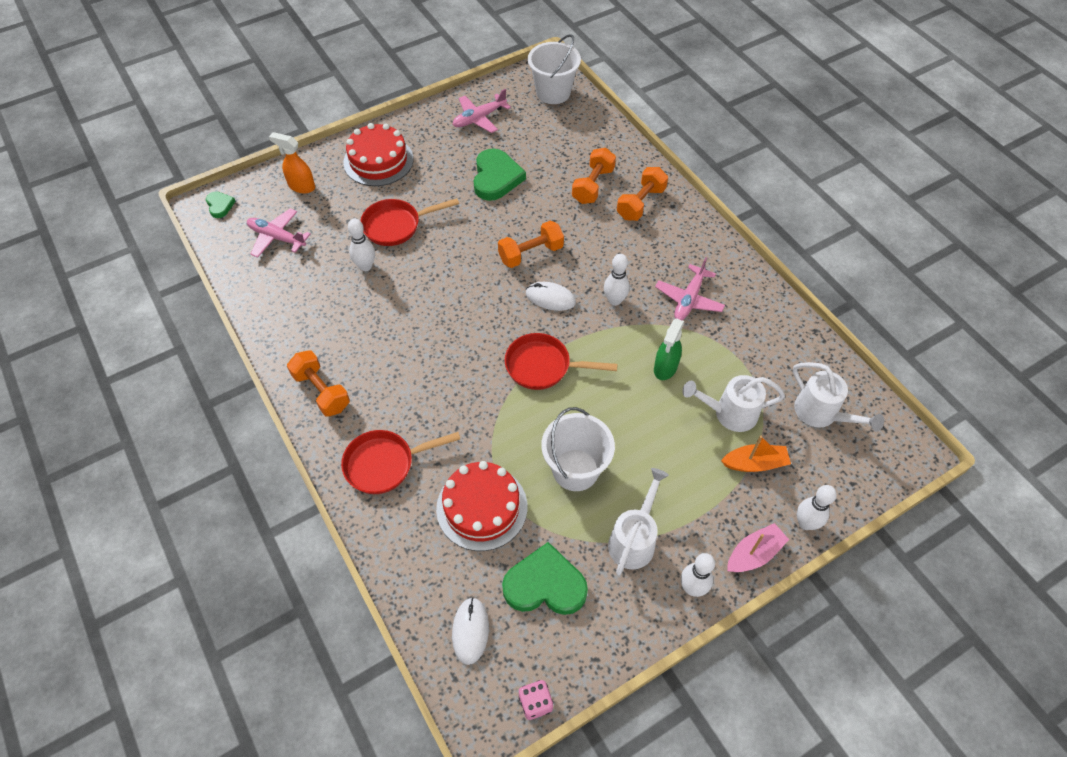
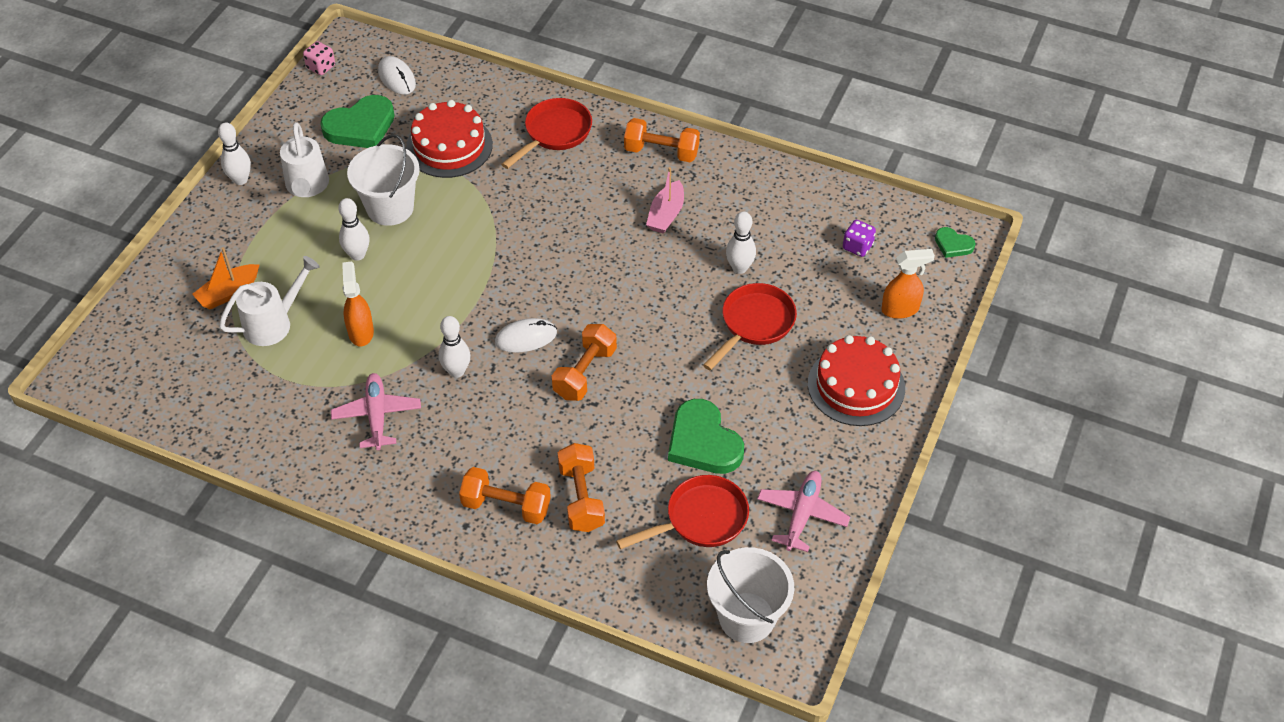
camera: 145 degrees right, 5 degrees down
(277, 237) = (857, 246): pink plane -> purple dice
(543, 366) = (482, 271): red pan -> red pan (700, 519)
(641, 203) = (506, 506): orange dumbbell -> orange dumbbell turned 75 degrees counterclockwise
(665, 368) = (361, 332): green spray bottle -> orange spray bottle
(754, 554) = (199, 226): pink boat -> pink boat (666, 215)
(805, 523) = (161, 269): white bowling pin -> white bowling pin (357, 255)
(821, 414) = (179, 369): white watering can -> none

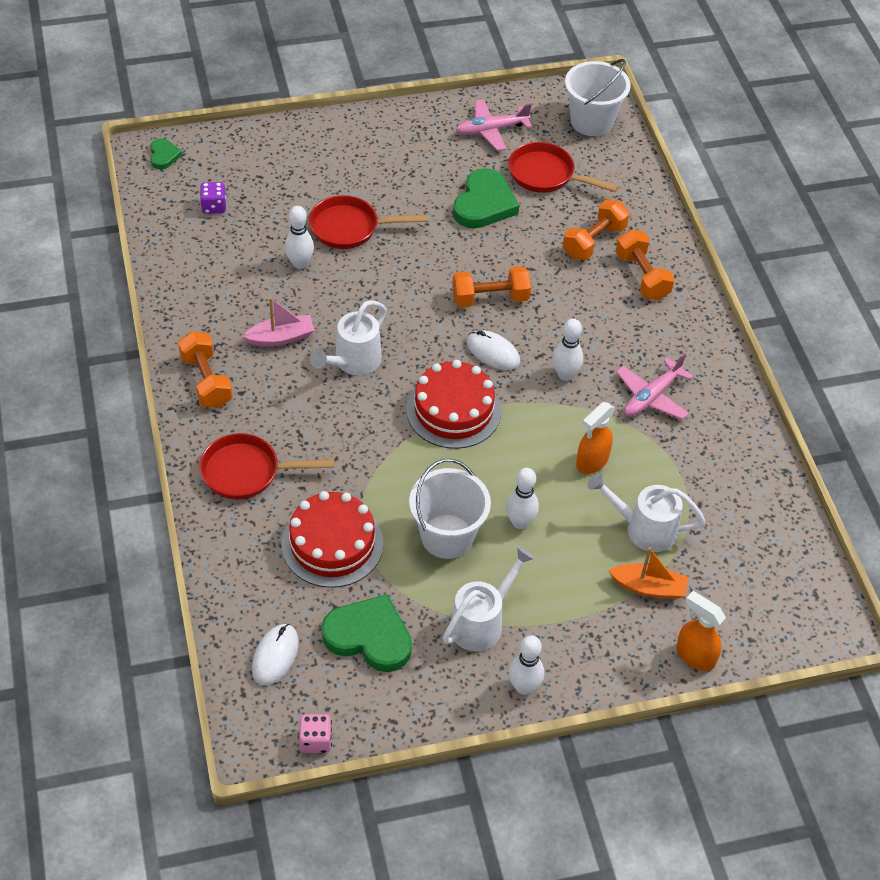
camera: 130 degrees left, 0 degrees up
(600, 244) = (353, 362): none -> white watering can
(856, 386) = (356, 150): red cake -> red cake (453, 410)
(900, 309) = (260, 157): orange spray bottle -> orange spray bottle (694, 656)

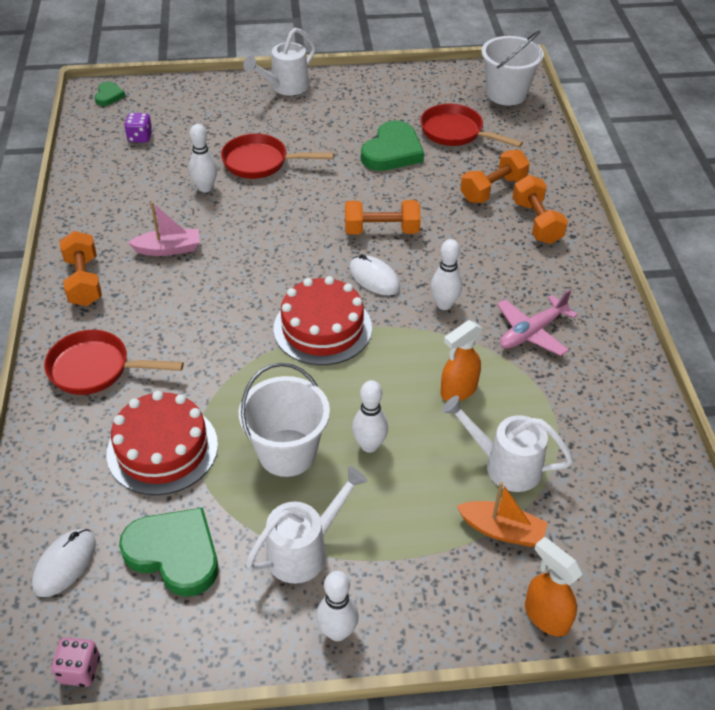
camera: 10 degrees right, 5 degrees down
(353, 362) = (232, 276): white watering can -> white watering can (285, 87)
(491, 130) = (411, 95): pink plane -> none

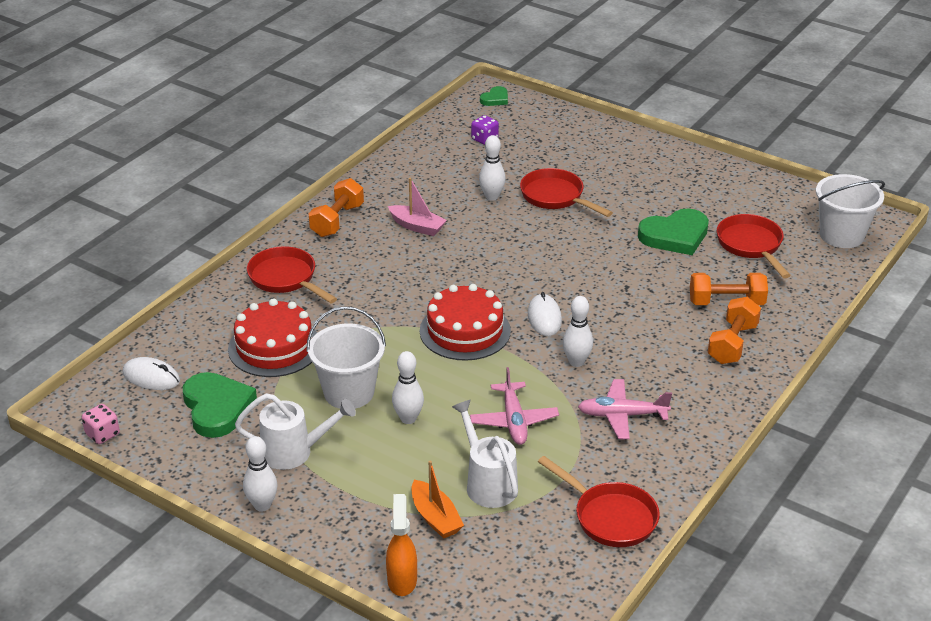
camera: 40 degrees right, 10 degrees down
(65, 564) = (151, 377): white mouse -> white mouse turned 45 degrees clockwise
(285, 87) = (644, 149): white watering can -> none
(381, 230) = (592, 288): orange dumbbell -> none
(458, 390) = (514, 421): orange spray bottle -> pink plane
(628, 431) = (610, 517): none -> red pan

